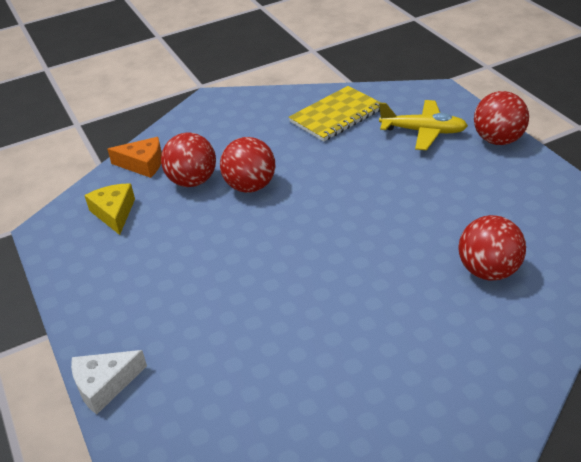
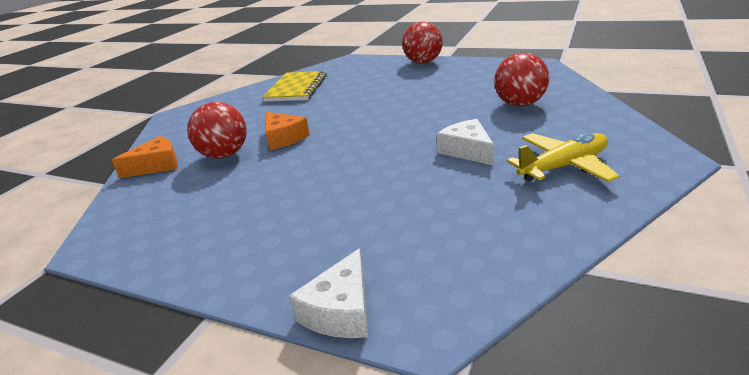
camera: 40 degrees left, 10 degrees down
(114, 213) = (168, 202): yellow cheese -> none
(250, 186) = (283, 138): red ball -> orange cheese
(356, 301) = (467, 151): none -> white cheese
(423, 131) = (371, 74): yellow plane -> yellow plane (563, 167)

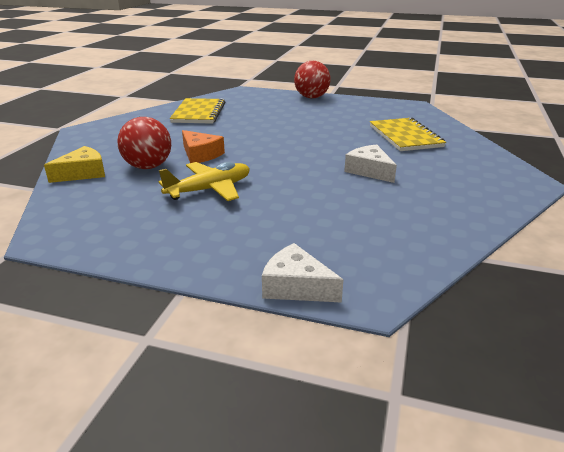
camera: 10 degrees left, 0 degrees up
(156, 165) = (83, 173): orange cheese -> yellow cheese
(341, 310) = (296, 286): white cheese -> white cheese turned 105 degrees clockwise
(520, 104) = (405, 136): red ball -> yellow notebook
(563, 167) = (451, 185): yellow plane -> yellow plane (209, 189)

